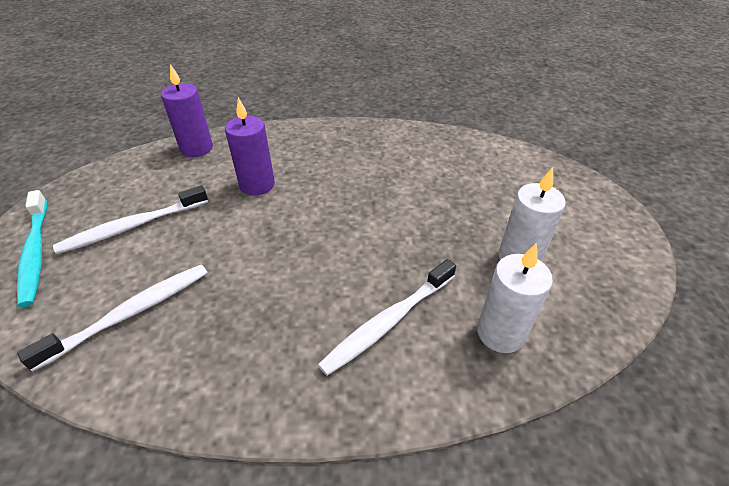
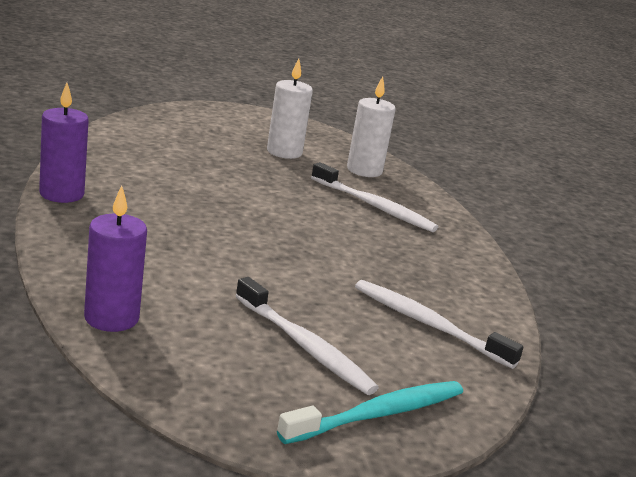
camera: 105 degrees left, 20 degrees down
(257, 185) = (201, 265): purple candle -> purple candle (61, 194)

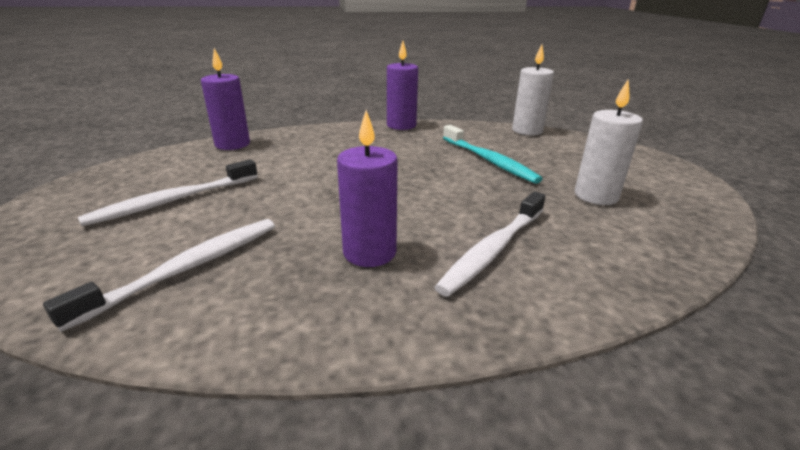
camera: 95 degrees right, 5 degrees up
(364, 170) = (613, 247): white candle -> white candle (527, 131)
(378, 414) = (52, 228): turquoise toothbrush -> turquoise toothbrush (489, 160)
(388, 249) = (369, 252): none -> purple candle

